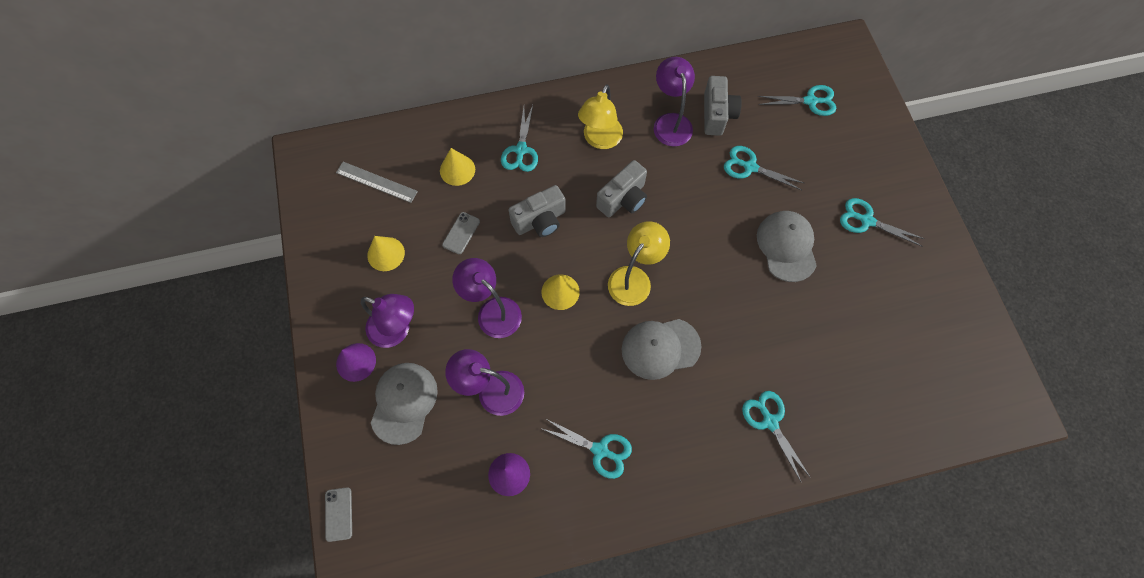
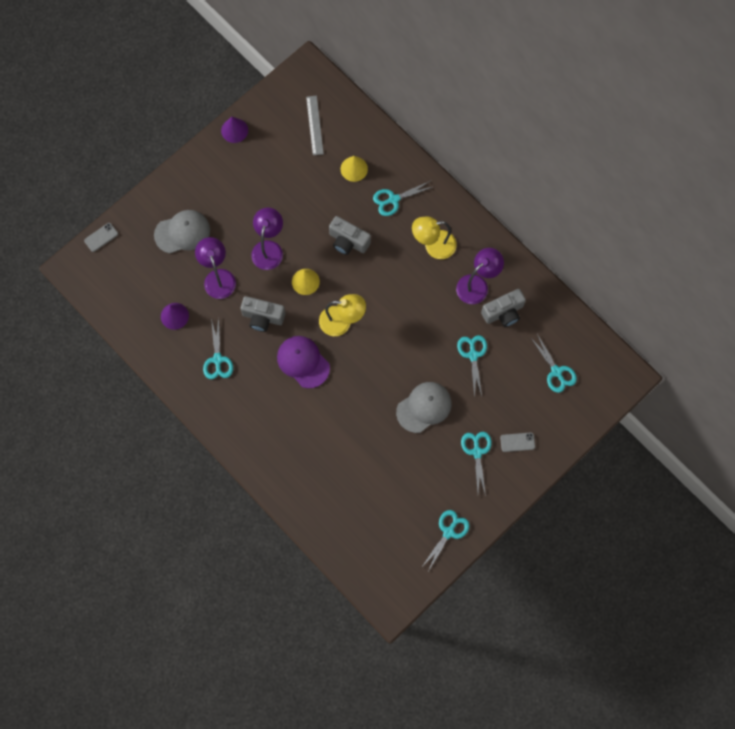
camera: 60 degrees right, 5 degrees up
(356, 362) = (191, 190): purple cone -> purple cone (234, 130)
(386, 254) = (269, 162): yellow cone -> none
(397, 330) = (223, 200): purple lamp -> none
(461, 233) = (310, 198): grey phone -> grey phone (517, 442)
(623, 199) = (396, 285): grey camera -> grey camera (263, 317)
(660, 348) = (303, 362): grey cap -> purple cap
(770, 421) = (292, 451): turquoise scissors -> turquoise scissors (448, 532)

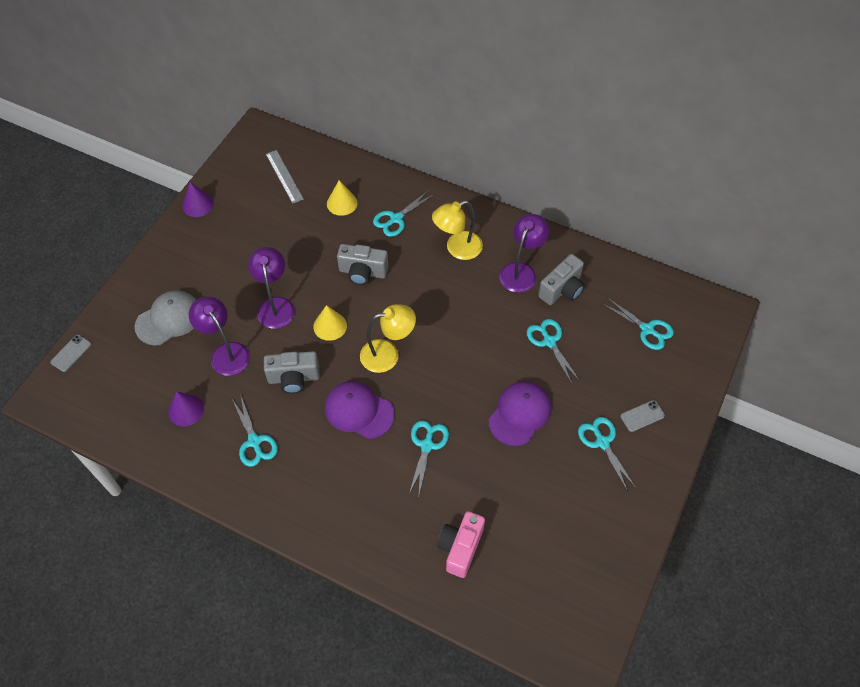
camera: 20 degrees left, 15 degrees down
(338, 493) = (460, 548): none -> pink camera
(424, 407) = (520, 414): grey cap -> purple cap
(448, 532) = (613, 546): turquoise scissors -> turquoise scissors (427, 445)

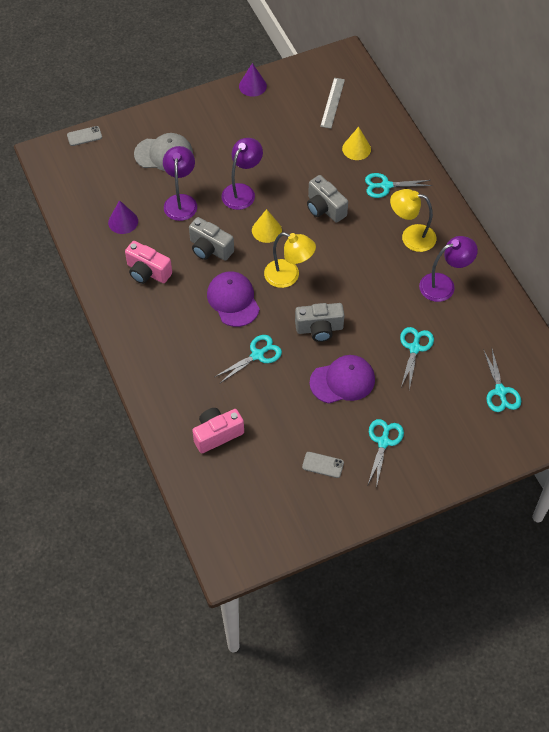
camera: 40 degrees right, 0 degrees up
(254, 442) = (147, 272): turquoise scissors -> pink camera
(562, 289) = (462, 319): grey camera -> grey camera (319, 329)
(642, 416) = (432, 446): grey phone -> grey phone (323, 465)

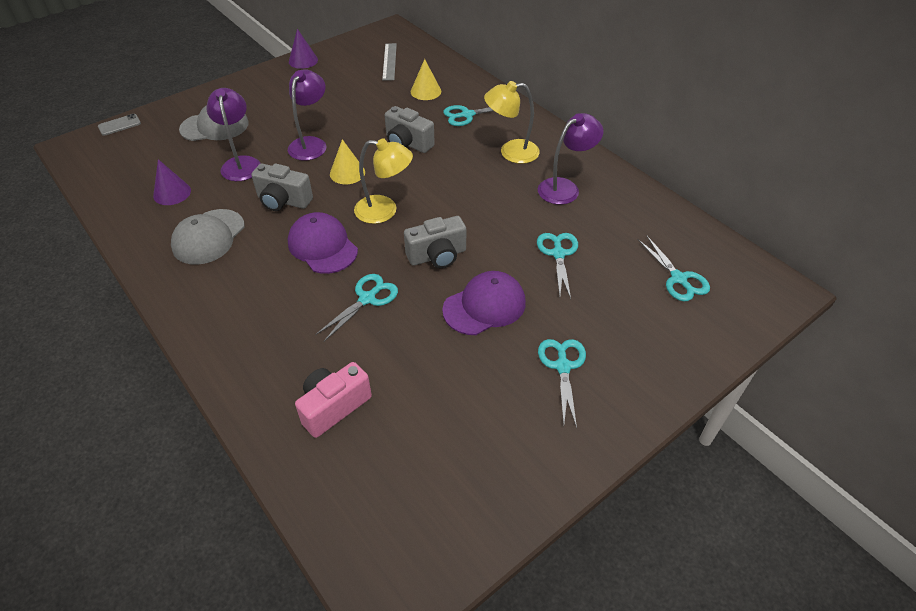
camera: 15 degrees left, 10 degrees down
(147, 272) = (208, 237): pink camera -> grey cap
(323, 465) = (492, 414): grey phone -> none

